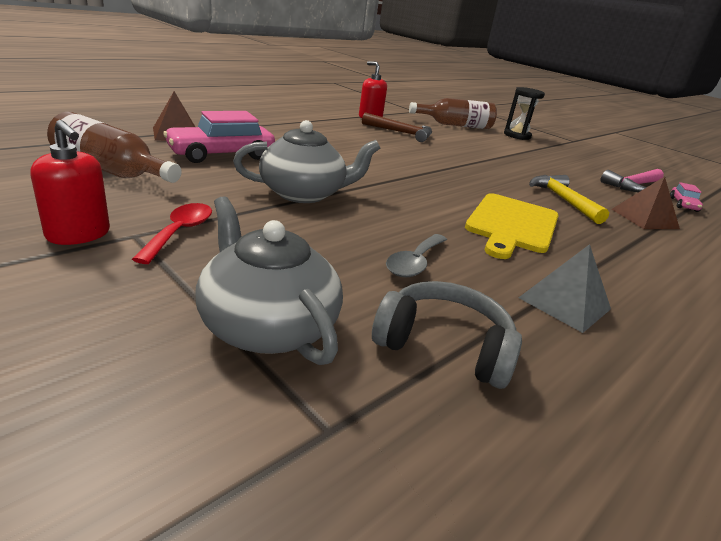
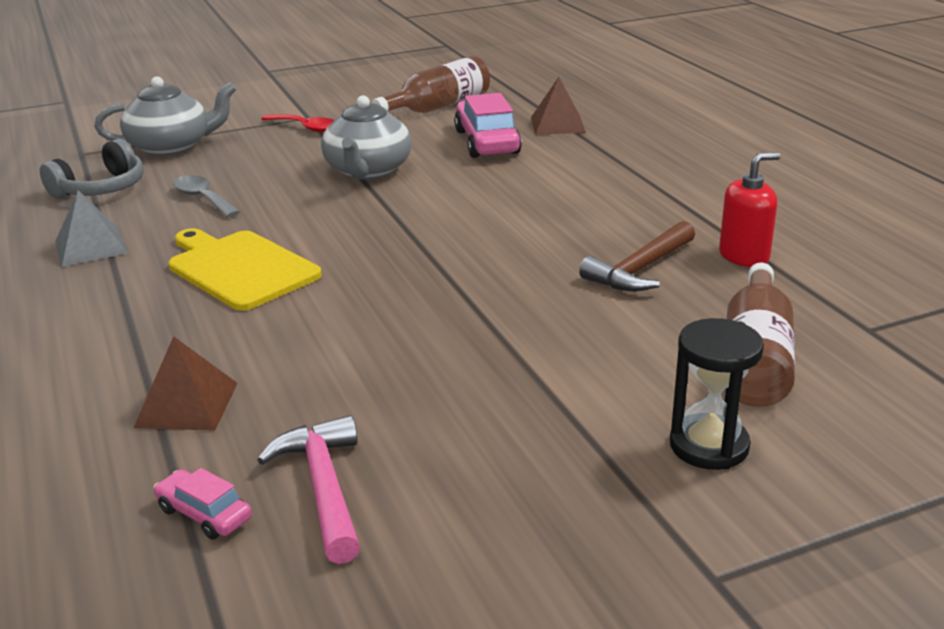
camera: 115 degrees right, 0 degrees up
(78, 234) = (317, 105): red soap dispenser -> none
(562, 200) = (291, 343): yellow hammer -> none

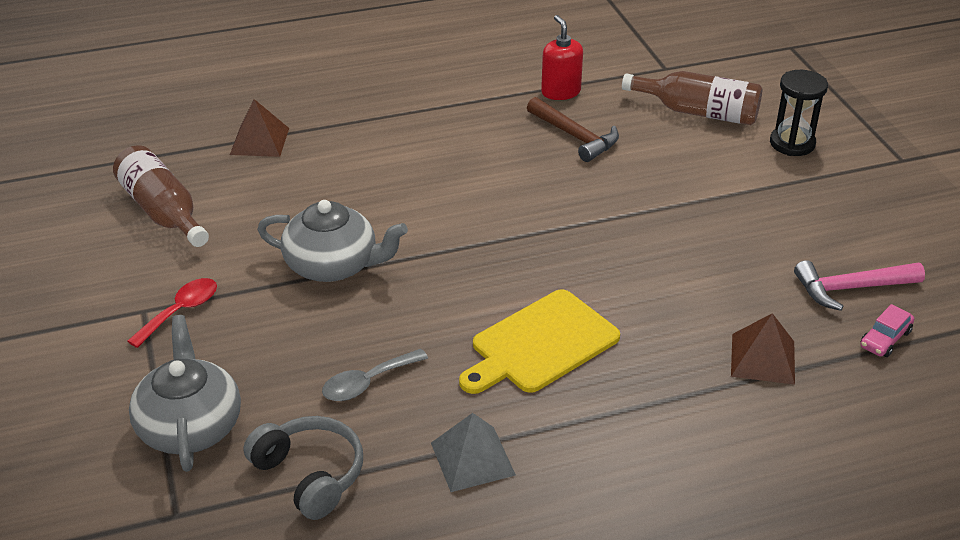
camera: 85 degrees left, 10 degrees up
(487, 142) = (287, 186): pink car -> none

